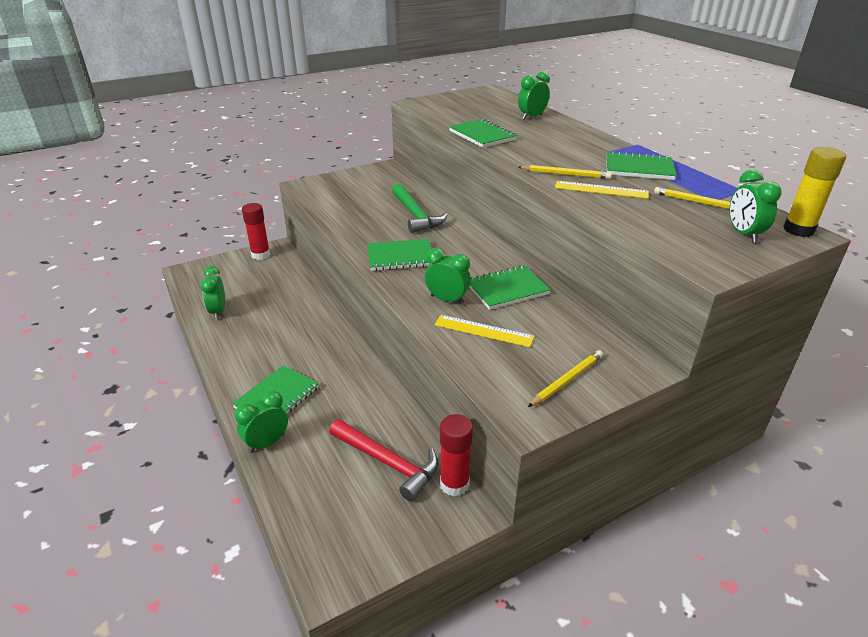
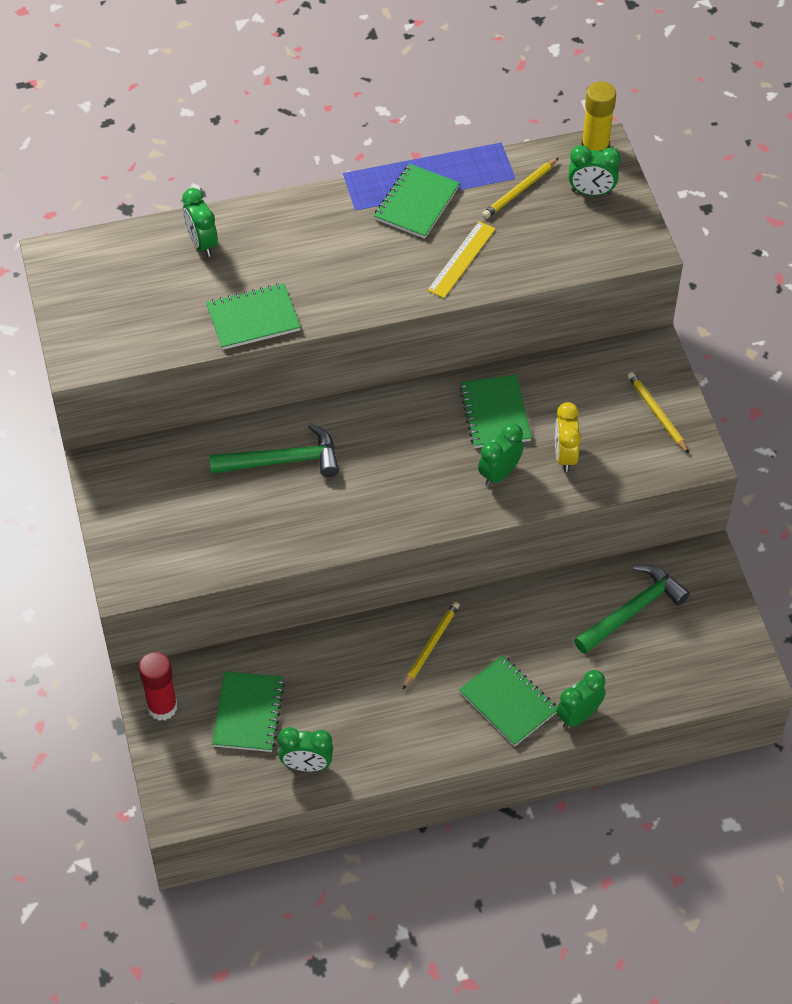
camera: 75 degrees left, 20 degrees up
(267, 443) = (578, 716): green clock -> green clock turned 75 degrees clockwise
(388, 462) = (632, 610): red hammer -> green hammer
(400, 257) = (391, 499): green notebook -> green notebook (248, 713)
(454, 484) = (672, 561): red glue stick -> none
(483, 331) = (565, 456): yellow ruler -> yellow clock
(565, 174) = (410, 276): yellow pencil -> yellow pencil (431, 646)

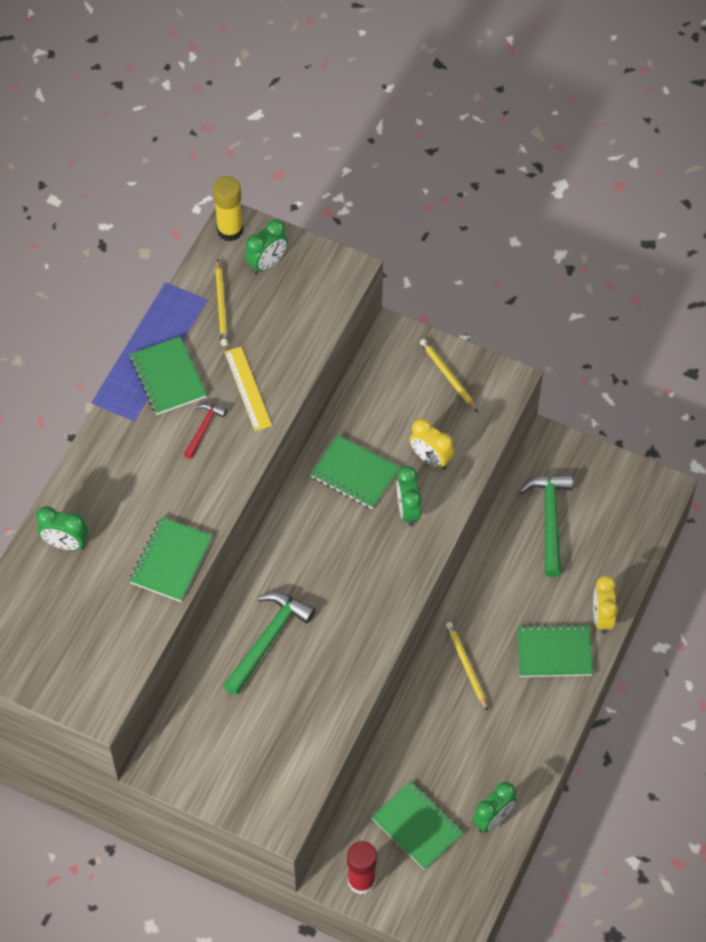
camera: 50 degrees left, 5 degrees up
(394, 257) = (203, 428): none -> red hammer
(578, 716) = (602, 617): green clock -> yellow clock
(657, 413) = (448, 376): yellow pencil -> yellow pencil turned 45 degrees clockwise

